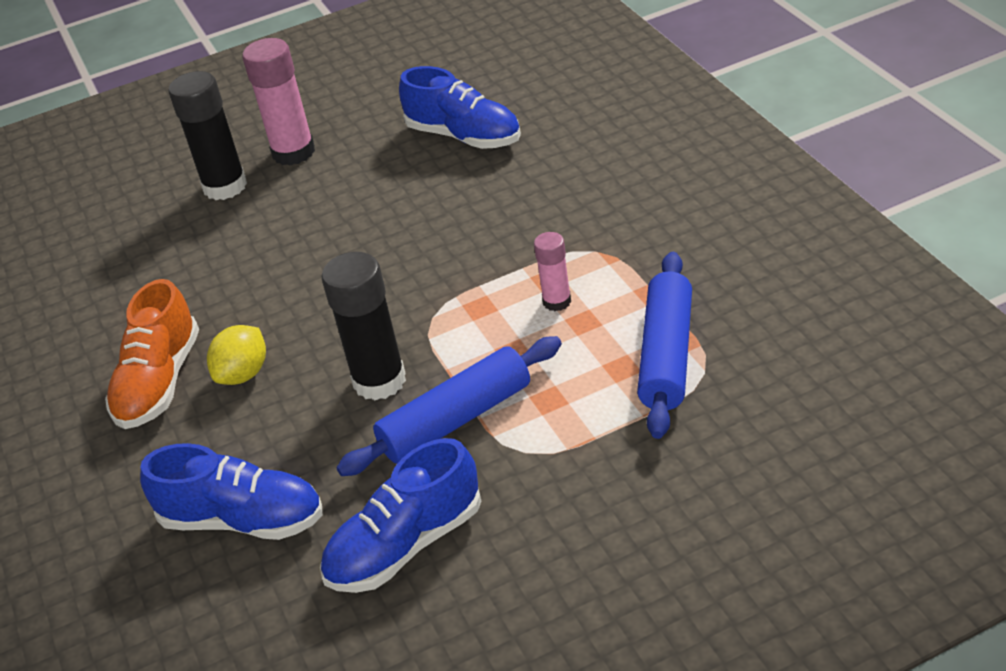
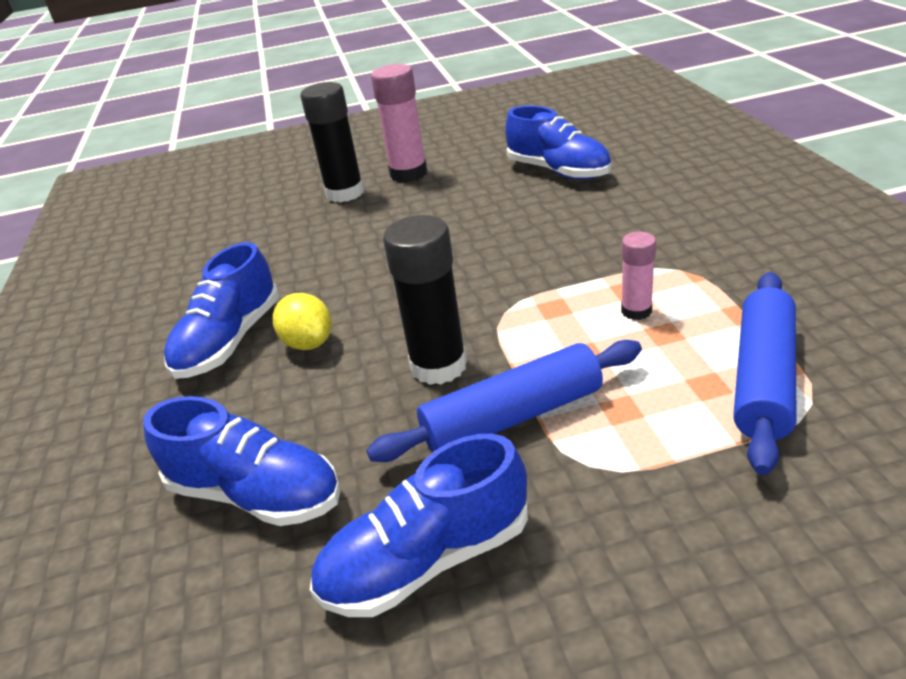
camera: 10 degrees right, 5 degrees down
(159, 382) = (230, 341): orange shoe -> blue shoe
(243, 374) = (308, 343): yellow lemon -> yellow lemon turned 75 degrees counterclockwise

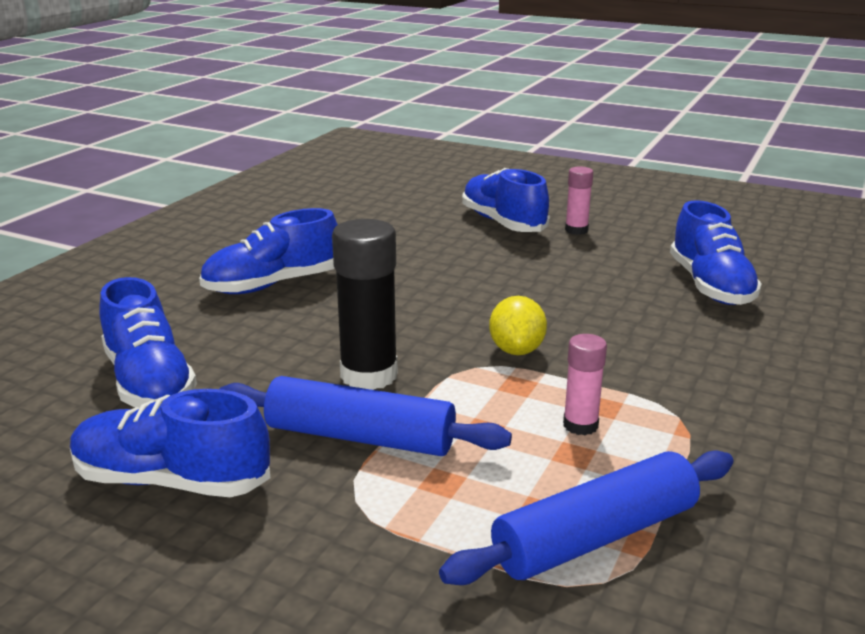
camera: 35 degrees right, 10 degrees down
(308, 343) = (314, 312): yellow lemon -> yellow lemon (516, 350)
(345, 193) = (503, 223): black glue stick -> blue shoe
(408, 174) = (576, 230): pink glue stick -> pink glue stick, size x0.56

